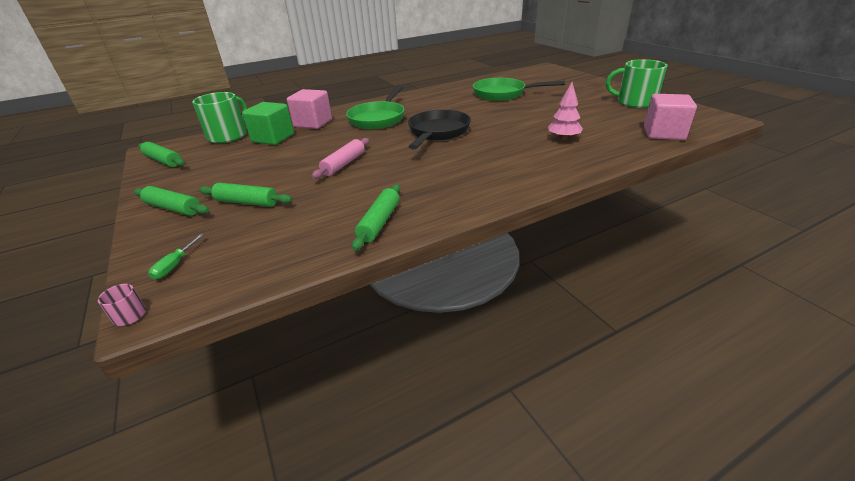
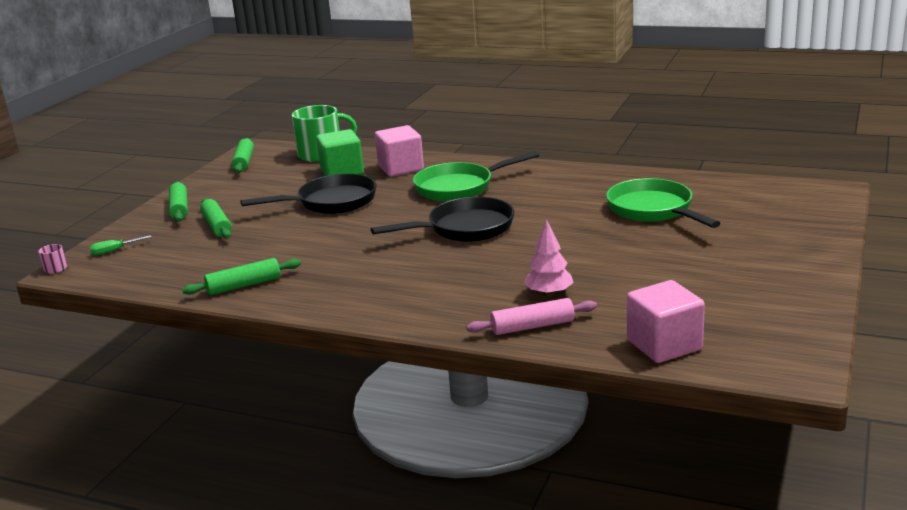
camera: 50 degrees right, 10 degrees down
(311, 154) = (331, 202): none -> black pan
(344, 164) = (329, 224): pink rolling pin -> pink rolling pin (532, 326)
(635, 102) = (770, 295): green mug -> none

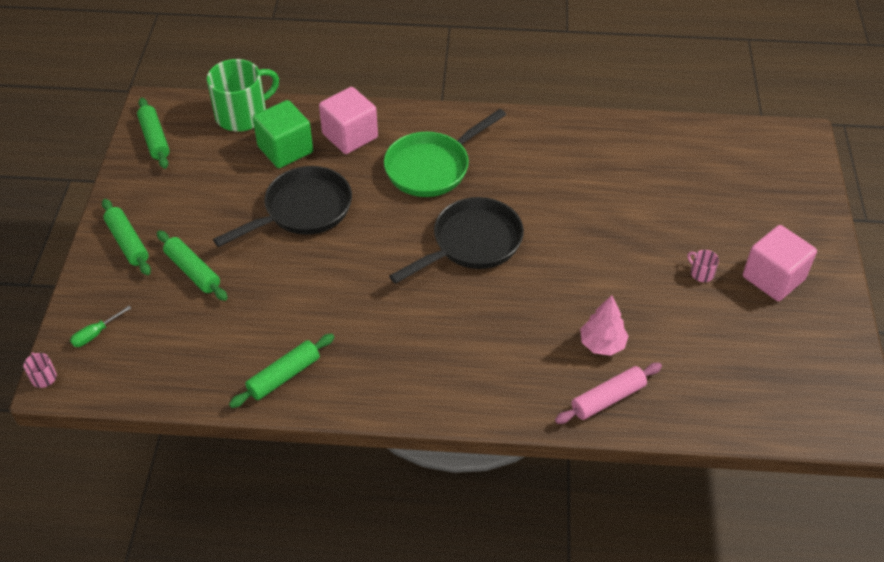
camera: 20 degrees left, 25 degrees up
(653, 210) = (647, 189): green pan -> none
(664, 345) = (735, 407): pink cube -> pink cube (773, 278)
(678, 260) = (701, 273): none -> pink mug

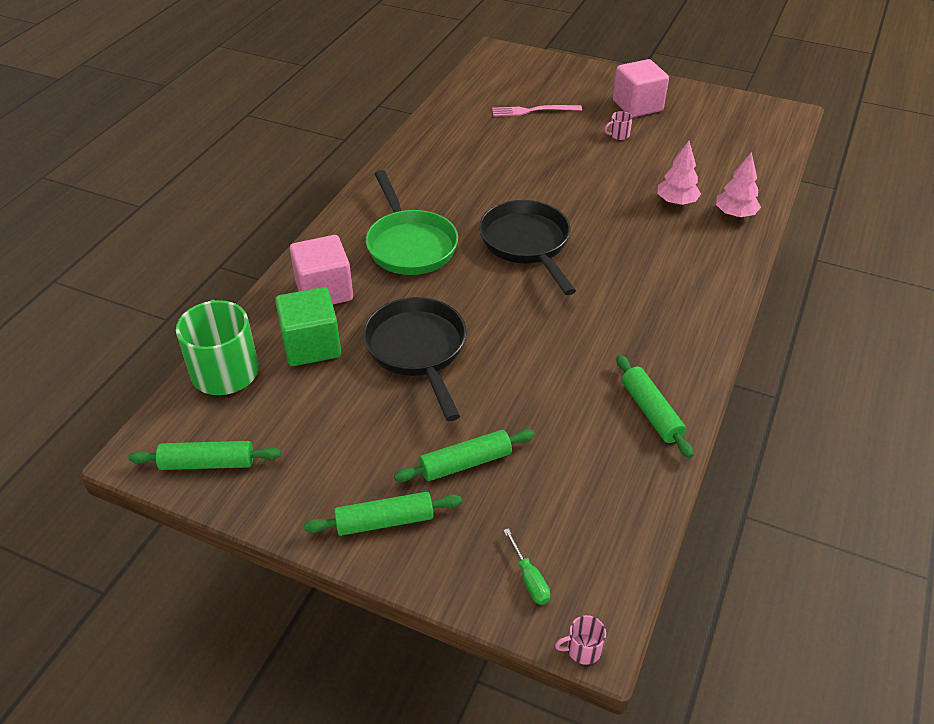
camera: 70 degrees left, 5 degrees down
(608, 399) = (735, 214): pink rolling pin -> pink tree
(701, 194) = (533, 111): none -> pink fork

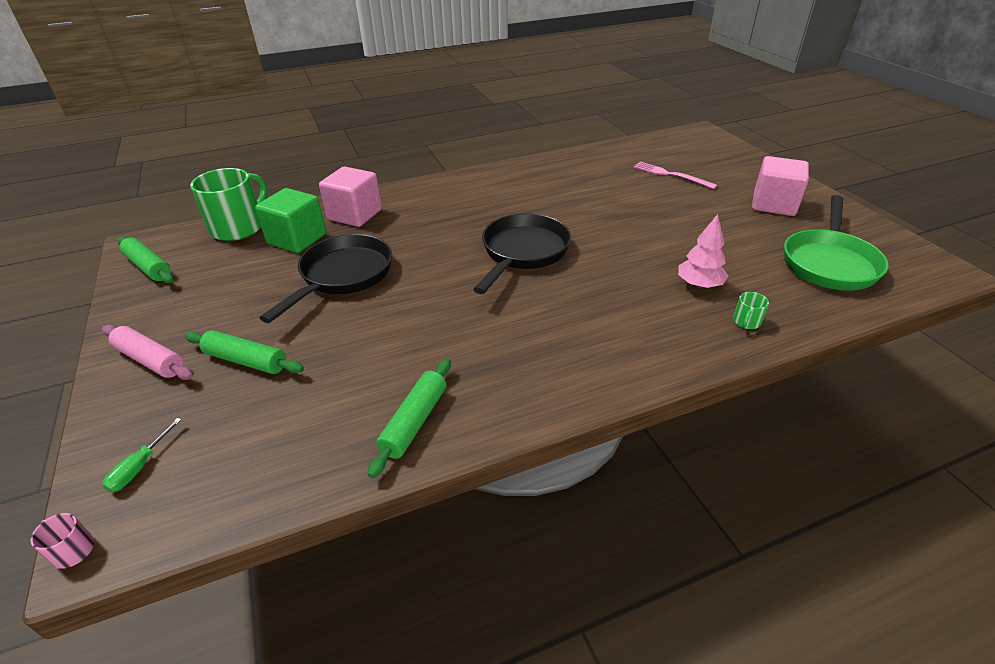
camera: 45 degrees right, 5 degrees down
(384, 521) = (150, 360): green rolling pin -> pink rolling pin
(410, 245) = (445, 215): green pan -> green pan (829, 263)
(619, 135) = (722, 217): pink mug -> none
(735, 214) = (746, 322): pink tree -> green mug

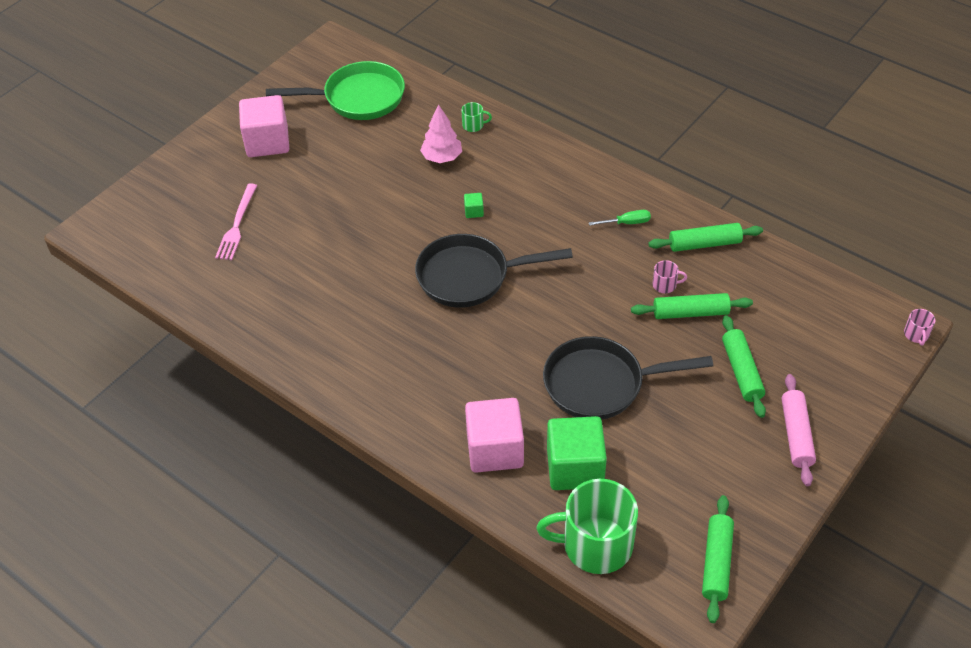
camera: 120 degrees left, 10 degrees up
(140, 467) = (857, 352): green screwdriver -> green screwdriver (627, 223)
(344, 361) = (690, 313): none -> green rolling pin
(394, 360) = (665, 285): none -> pink mug
(603, 279) = (474, 211): none -> green cube

